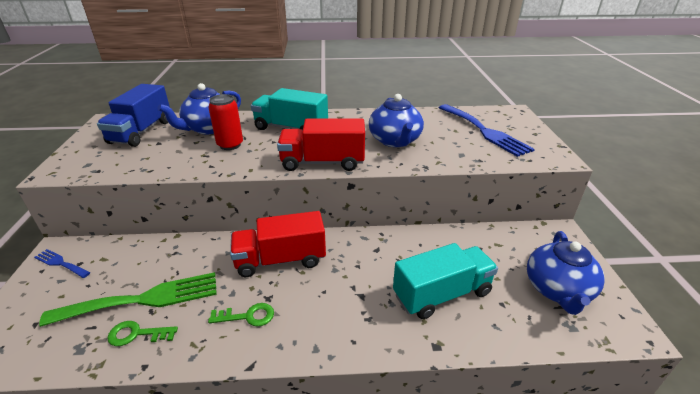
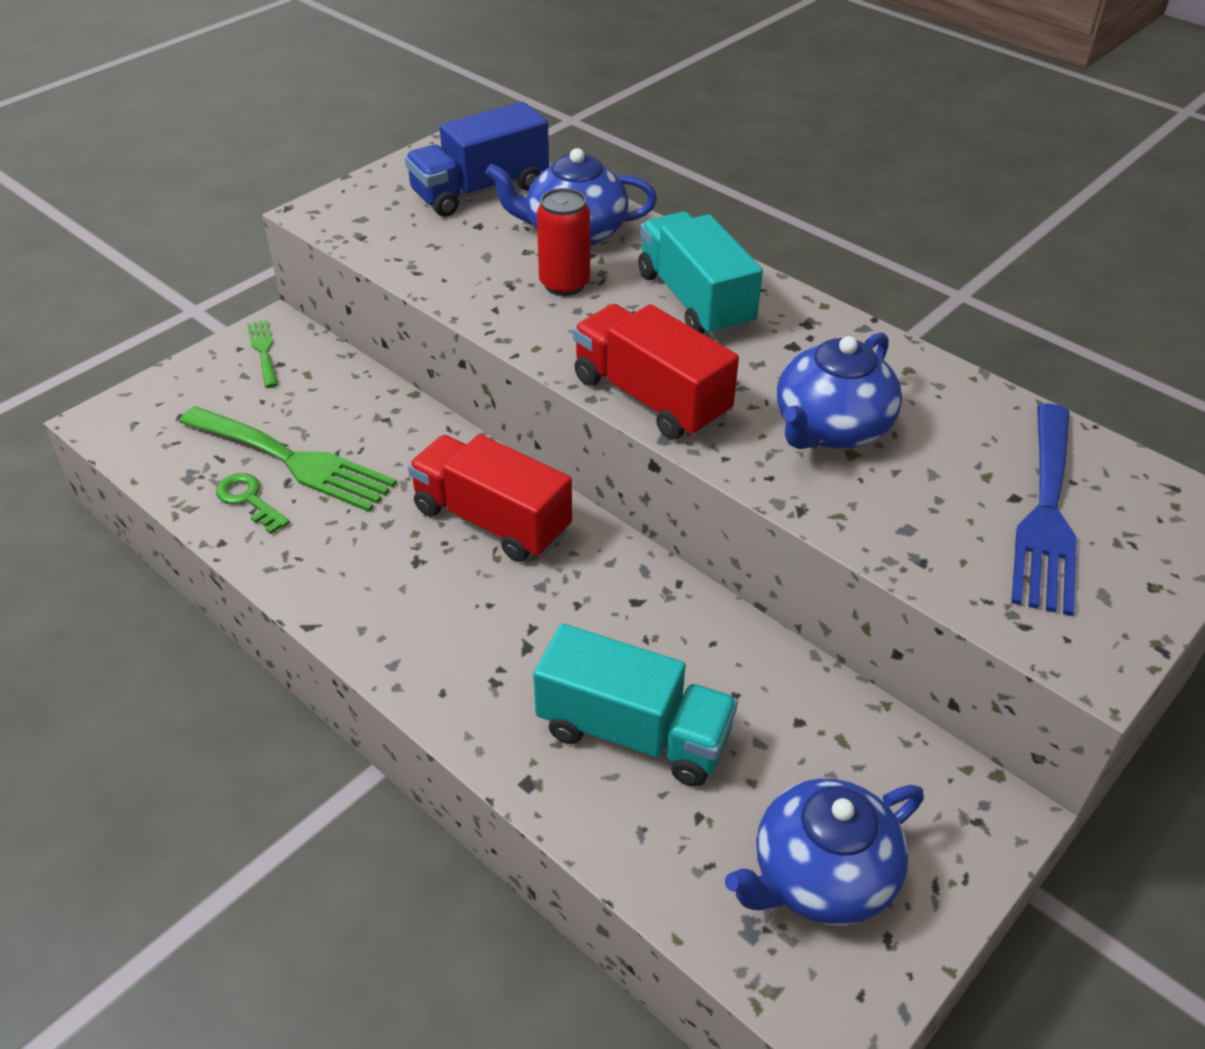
camera: 45 degrees right, 10 degrees up
(60, 263) = (263, 350): blue fork -> green fork
(248, 316) = (370, 566): green key -> none

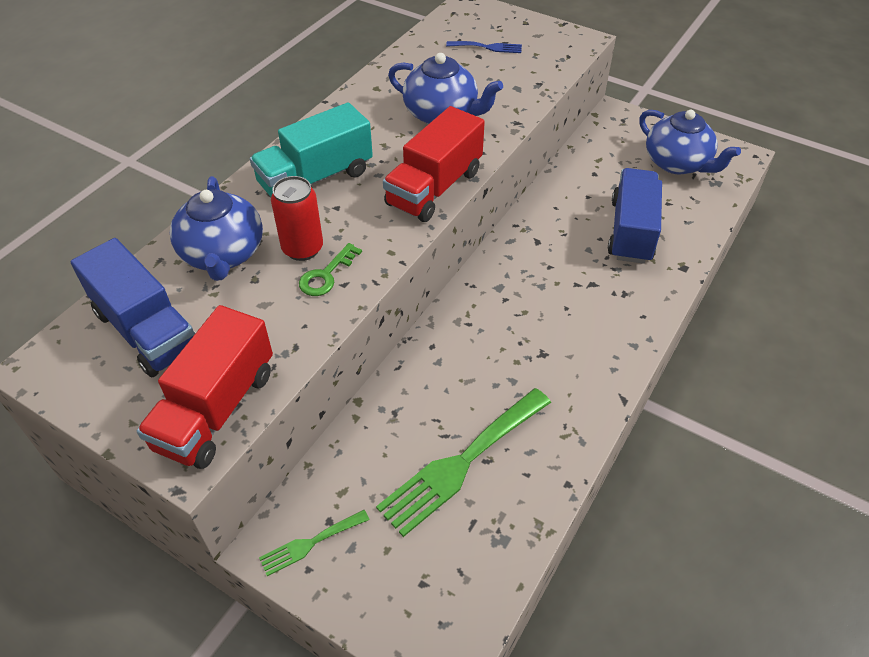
camera: 100 degrees left, 5 degrees up
(249, 500) = (516, 481): green key -> green key (326, 275)
(294, 461) = (461, 463): green fork -> green fork turned 150 degrees counterclockwise
(492, 520) = (491, 321): red truck -> red truck (216, 409)
(633, 733) = (631, 231): turquoise truck -> blue truck
(1046, 514) = (488, 47): blue fork -> blue fork, size x0.49

